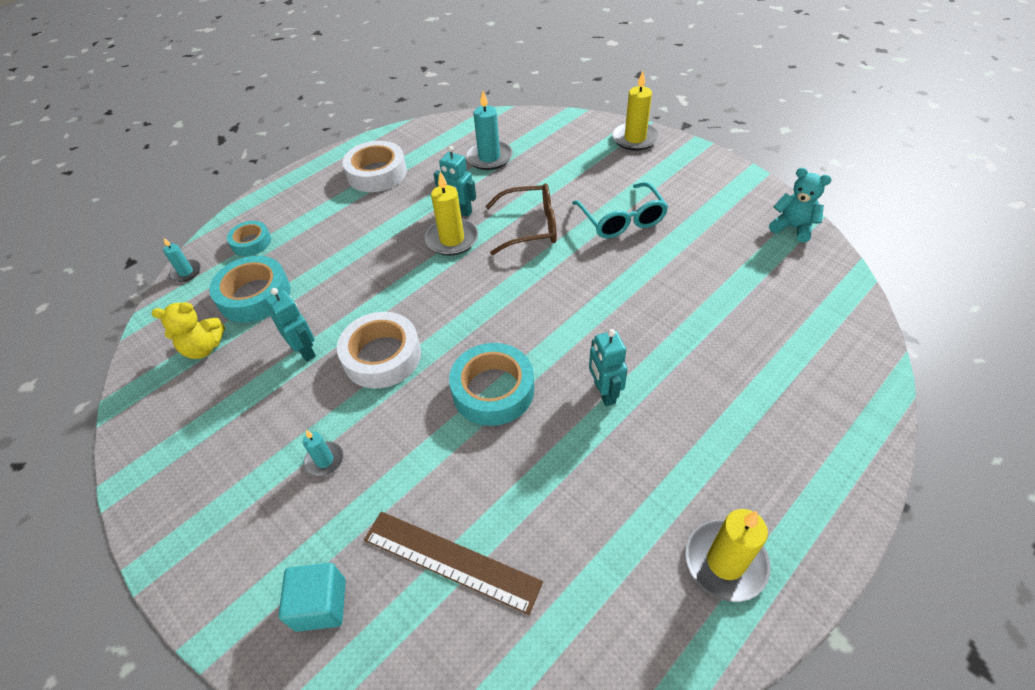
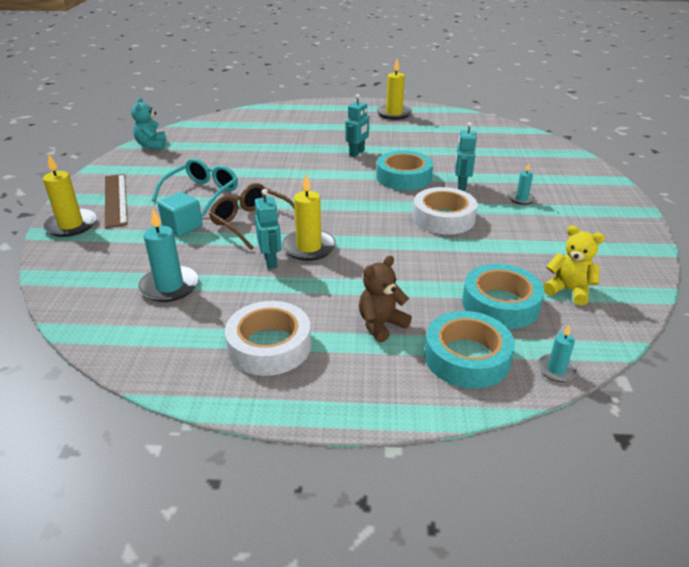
camera: 135 degrees left, 15 degrees down
(251, 242) = (467, 357): turquoise tape -> turquoise tape, size x1.68
(305, 350) = (490, 247): turquoise robot -> turquoise robot (461, 186)
(321, 604) = (559, 167): turquoise cube -> turquoise cube (182, 227)
(326, 225) = (381, 325): none -> brown teddy bear
(451, 560) = (491, 152): brown ruler -> brown ruler (115, 199)

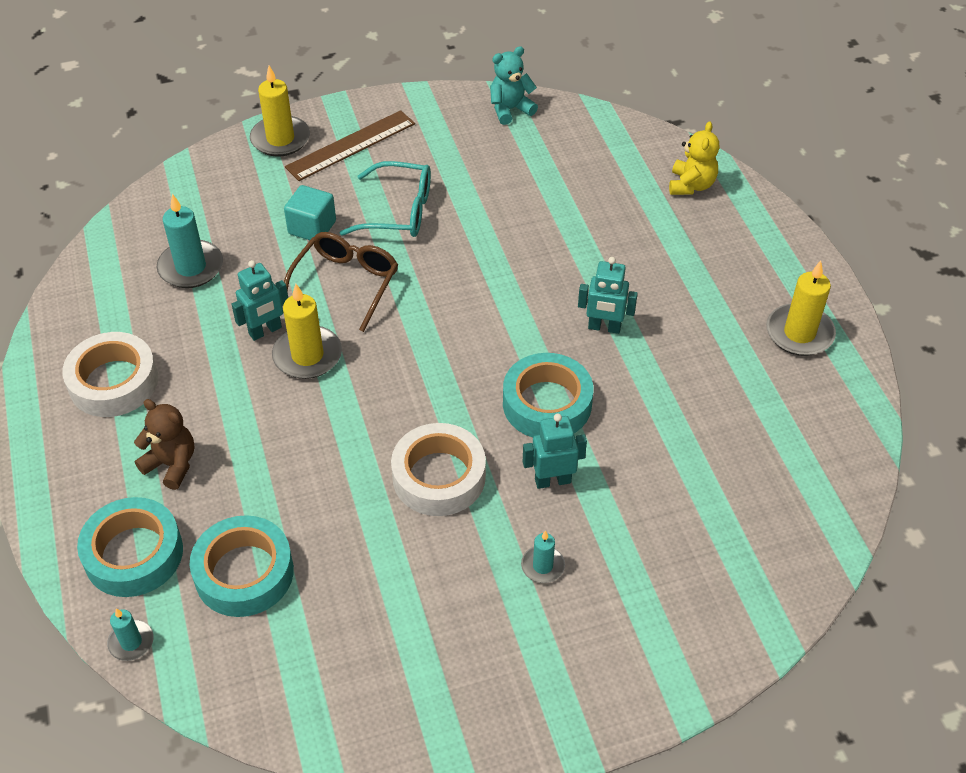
camera: 70 degrees right, 15 degrees up
(568, 290) = (297, 646): yellow teddy bear -> yellow teddy bear (691, 185)

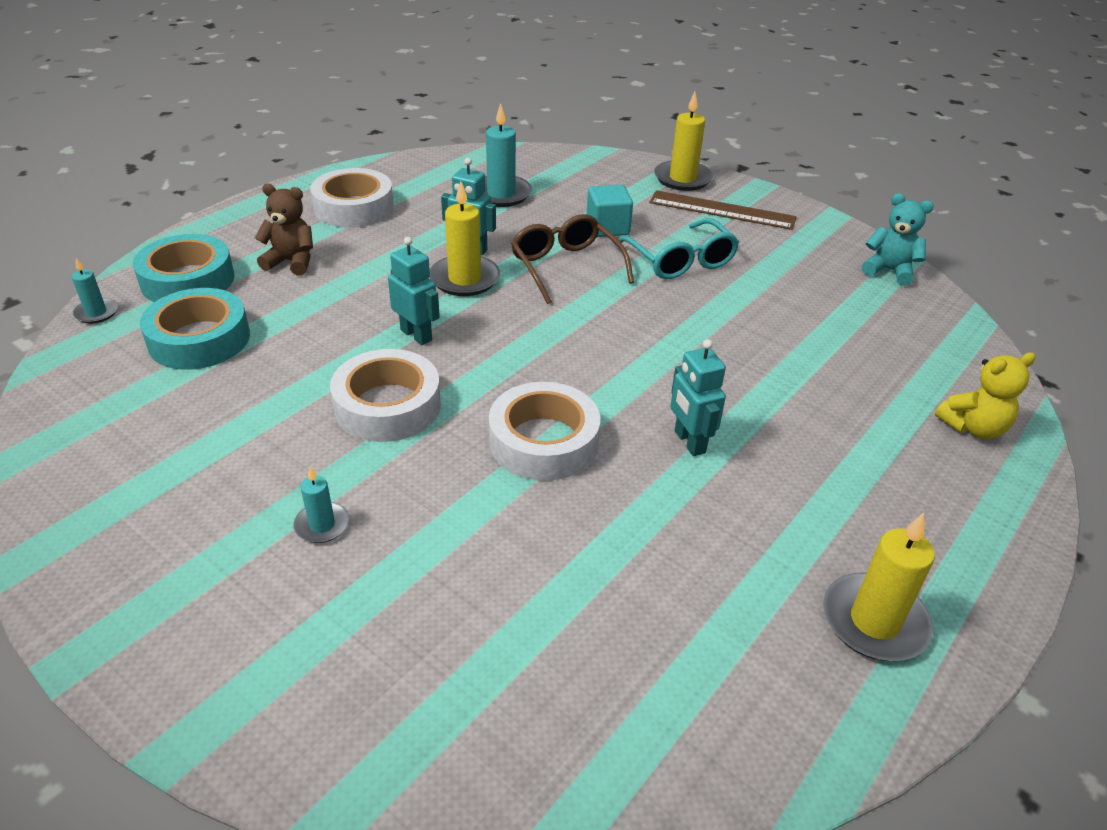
camera: 55 degrees right, 10 degrees down
(172, 464) = (291, 262): brown teddy bear -> brown teddy bear turned 75 degrees counterclockwise
(346, 283) = (566, 266): brown glasses -> brown glasses turned 105 degrees counterclockwise
(547, 404) = (543, 441): turquoise tape -> white tape
(552, 480) = (444, 486): turquoise robot -> turquoise robot (416, 335)

